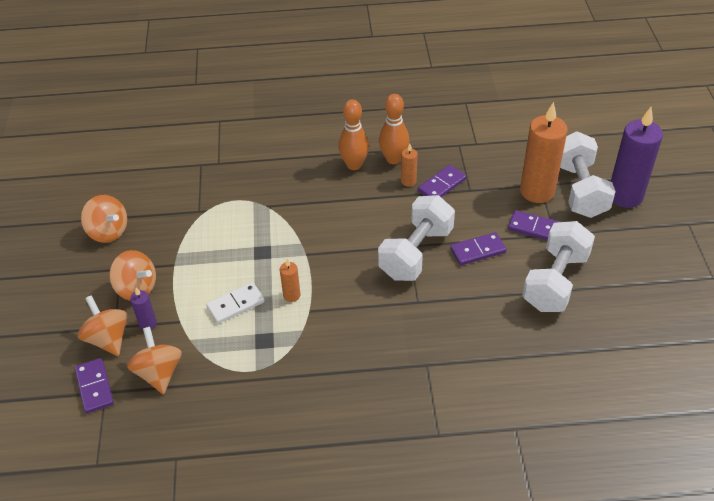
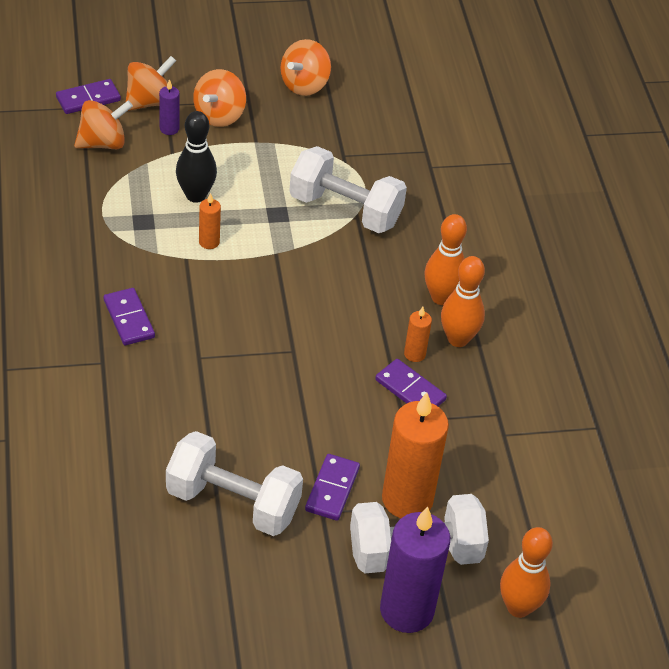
camera: 80 degrees right, 0 degrees up
(235, 304) = (196, 195): white domino -> black bowling pin
(416, 253) = (280, 358): white dumbbell -> white dumbbell (345, 210)
(477, 250) = (287, 422): purple domino -> purple domino (129, 319)
(610, 147) = (518, 607): none -> orange bowling pin

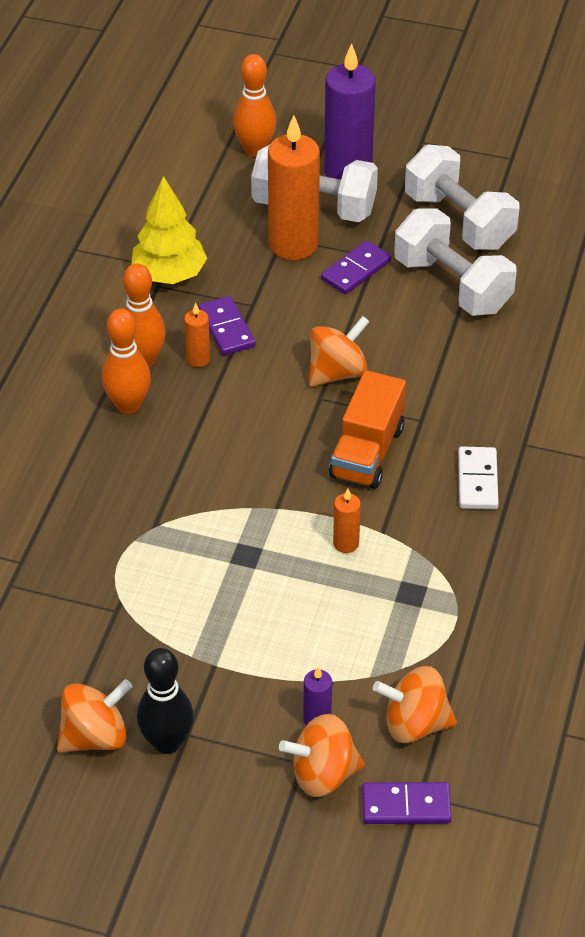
camera: 150 degrees left, 0 degrees up
(129, 319) = (477, 480): purple domino -> white domino
(196, 195) = (331, 609): black bowling pin -> black bowling pin (167, 742)
(219, 115) = (239, 721): orange spinning top -> orange spinning top (337, 372)
(229, 316) = (367, 452): none -> orange truck
(345, 210) = (163, 536): white dumbbell -> white dumbbell (459, 221)
(495, 427) = (169, 275): none -> yellow tree

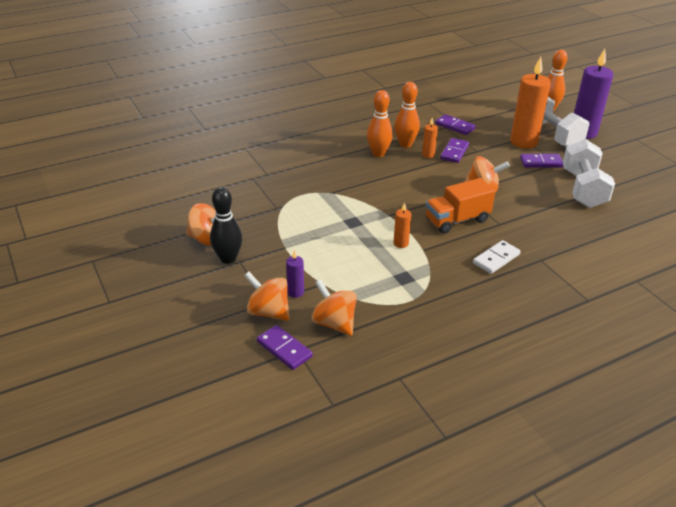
camera: 45 degrees right, 10 degrees down
(169, 275) = (455, 126): yellow tree -> purple domino
(459, 221) = (618, 171): white dumbbell -> none

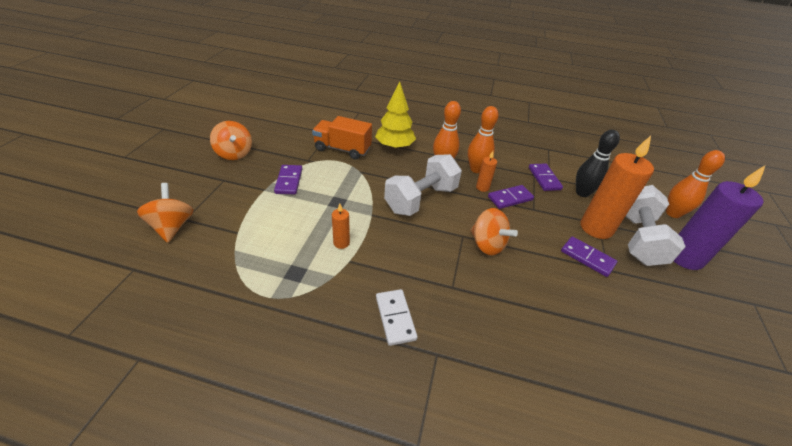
camera: 40 degrees right, 5 degrees up
(228, 259) = (221, 174): black bowling pin -> black bowling pin (582, 193)
(284, 349) = (129, 262): purple domino -> purple domino (289, 181)
(295, 292) = (211, 226): purple candle -> none
(324, 160) = (394, 147): none -> yellow tree
(334, 323) = (188, 269): orange spinning top -> none
(457, 220) = (418, 256): orange truck -> orange truck (342, 149)
(496, 259) = (395, 318): white domino -> white domino turned 75 degrees clockwise
(583, 189) = (599, 315): white dumbbell -> white dumbbell (421, 199)

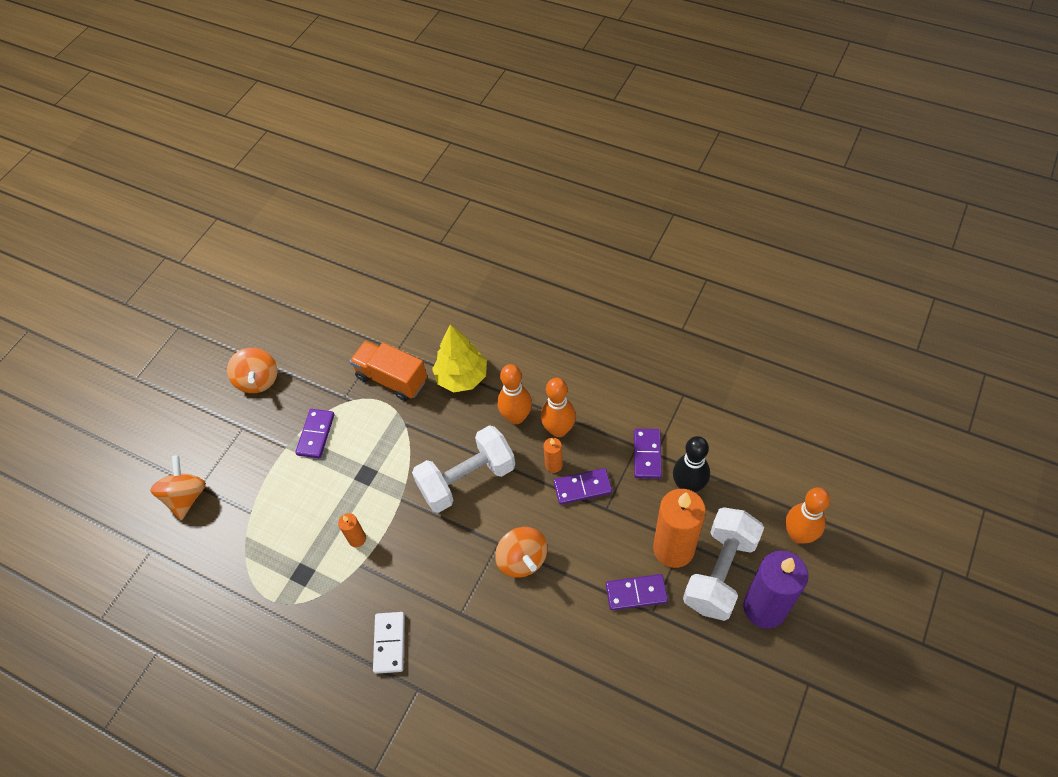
camera: 20 degrees right, 15 degrees up
(587, 258) = (636, 593): purple domino -> purple domino turned 60 degrees counterclockwise

